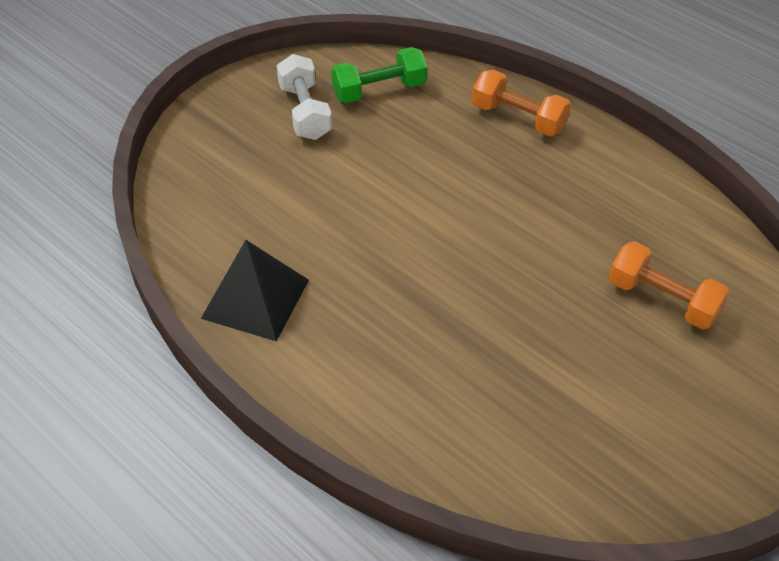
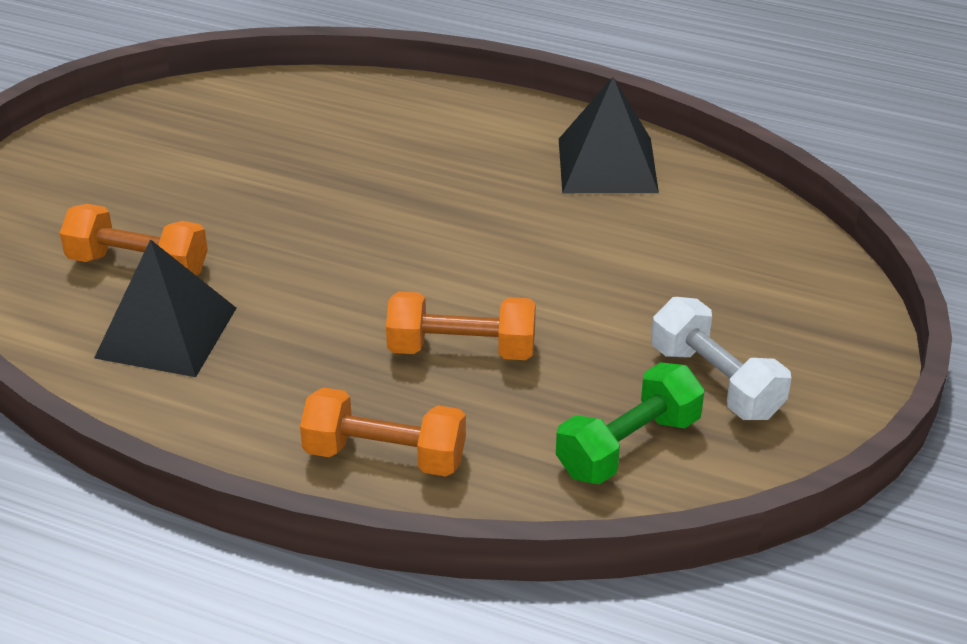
camera: 160 degrees right, 10 degrees down
(446, 170) = (461, 350): none -> orange dumbbell
(643, 233) = (166, 332): none -> black pyramid

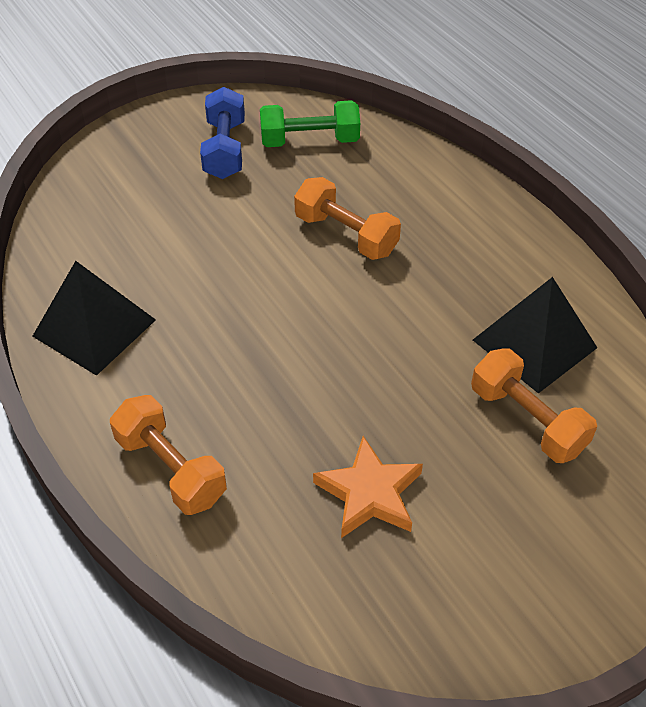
camera: 145 degrees left, 10 degrees up
(248, 164) = (370, 493): none -> orange star
(385, 455) = (445, 195): orange dumbbell -> orange dumbbell (171, 469)
(716, 382) = (225, 149): white dumbbell -> blue dumbbell

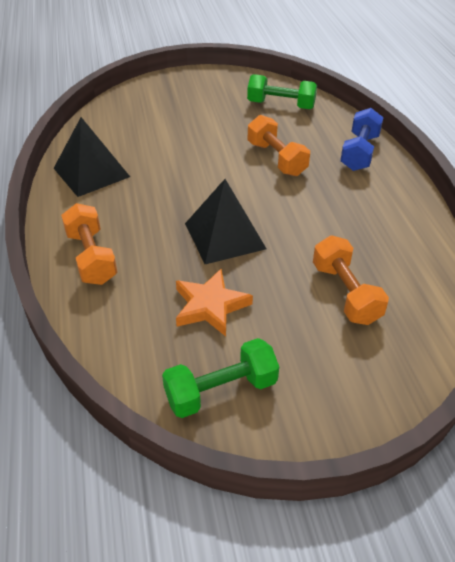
camera: 20 degrees right, 5 degrees down
(225, 149) = (224, 99): blue dumbbell -> blue dumbbell (359, 152)
(442, 611) = (221, 391): none -> green dumbbell
(534, 344) = (375, 249): black pyramid -> black pyramid (224, 236)

